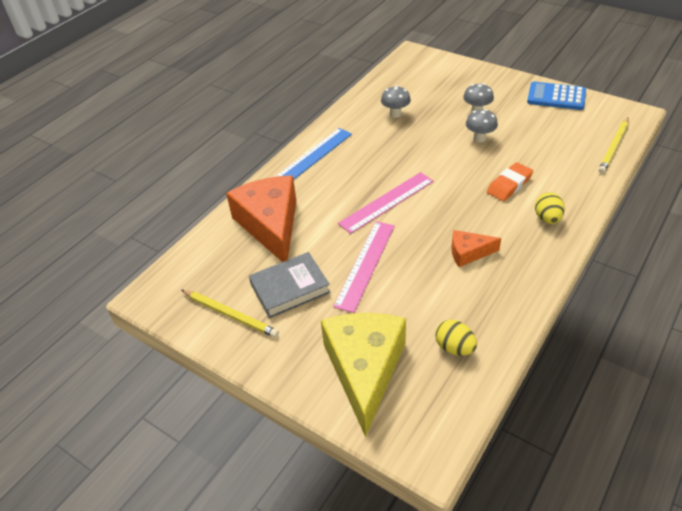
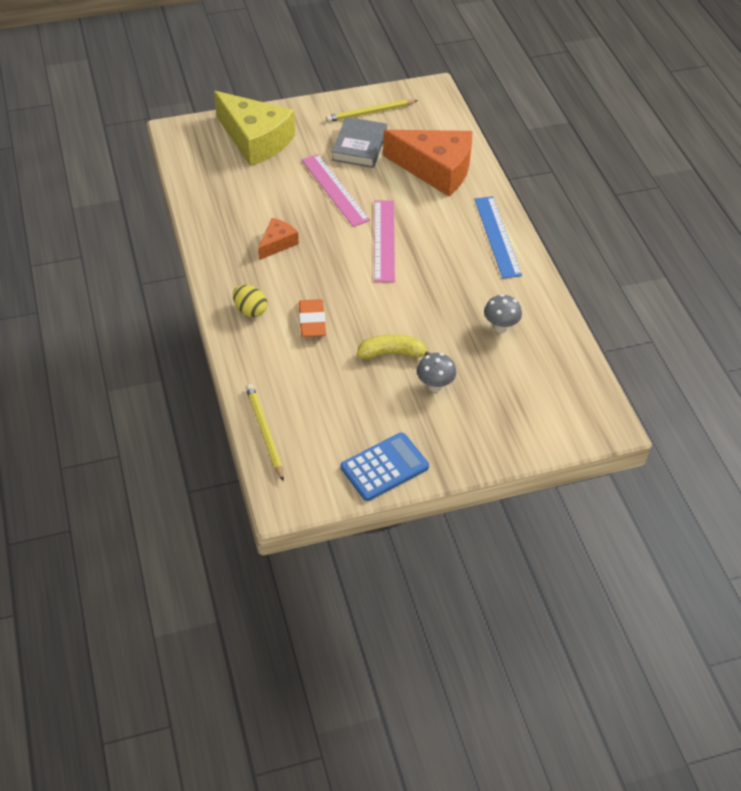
camera: 125 degrees right, 5 degrees up
(454, 347) = (218, 182): yellow egg -> none
(479, 138) = (392, 353): grey mushroom -> yellow banana

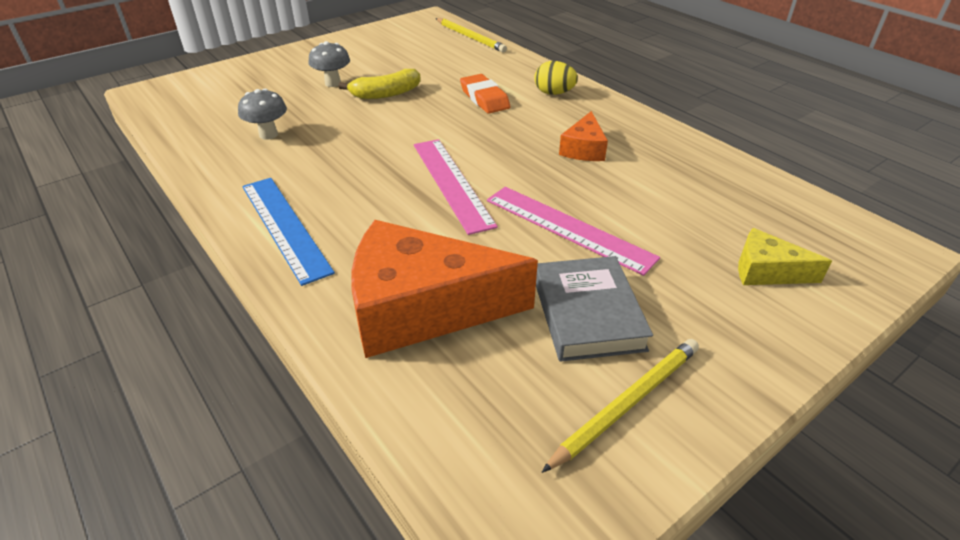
camera: 160 degrees right, 10 degrees down
(255, 140) = (766, 271): yellow cheese -> yellow cheese, size x0.48
(384, 467) = (360, 39): blue calculator -> none

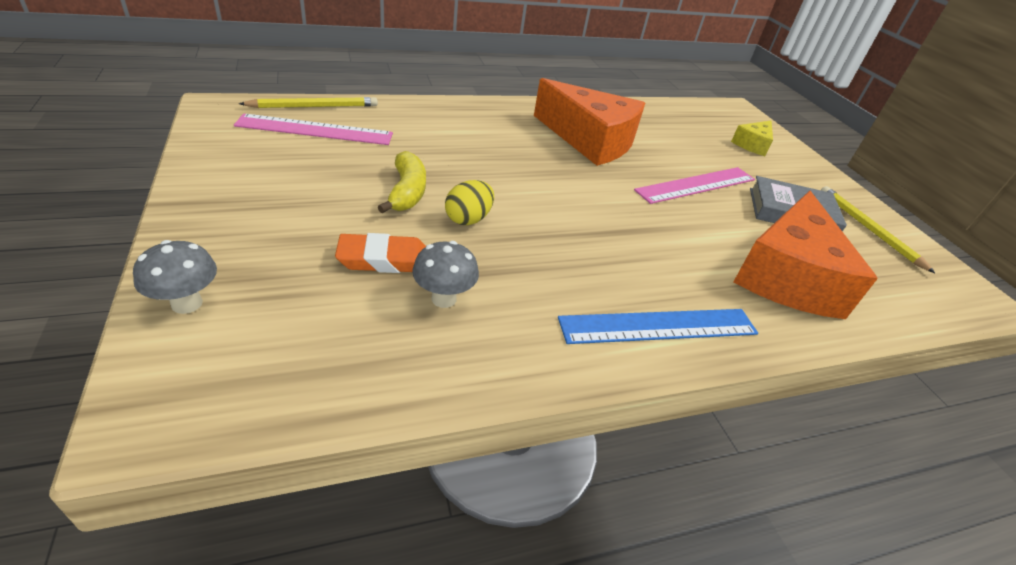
camera: 75 degrees left, 0 degrees up
(333, 83) = (339, 218): grey mushroom -> grey mushroom (187, 303)
(451, 183) = (615, 211): pink ruler -> pink ruler (315, 130)
(484, 98) = (468, 147): orange eraser -> orange eraser (384, 259)
(554, 93) = (486, 116): yellow egg -> yellow egg (468, 219)
(583, 149) = (590, 140): orange cheese -> orange cheese, size x2.07

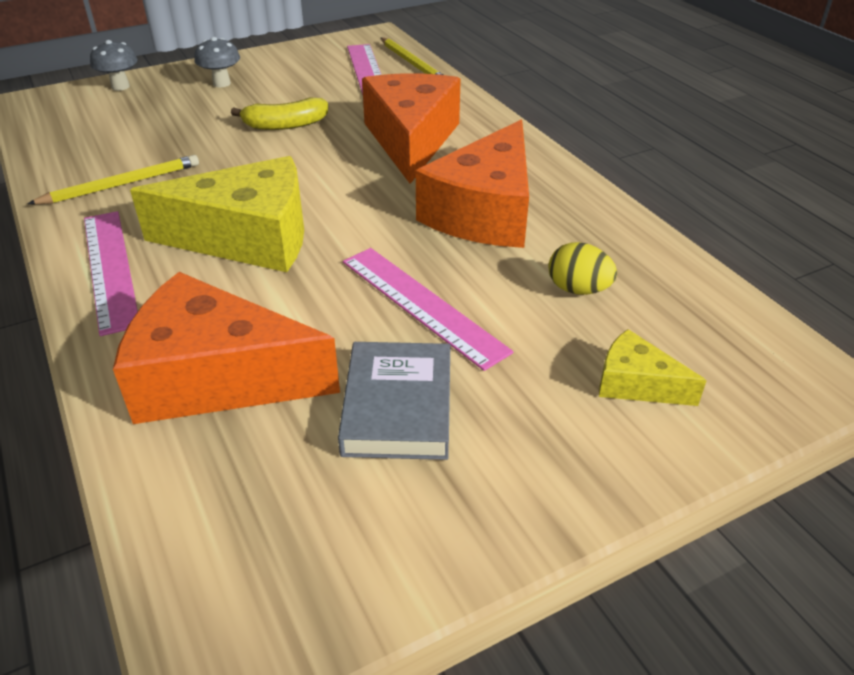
camera: 85 degrees right, 0 degrees up
(384, 259) = (181, 132): orange eraser -> none
(444, 298) = (136, 162): grey mushroom -> grey mushroom (221, 83)
(468, 219) = (254, 157): yellow egg -> yellow egg (578, 289)
(472, 141) = (411, 140): none -> orange cheese
(613, 241) = (248, 238): none -> yellow cheese
(659, 326) = (110, 268): blue ruler -> pink ruler
(868, 229) = (394, 515): yellow pencil -> yellow pencil (121, 184)

